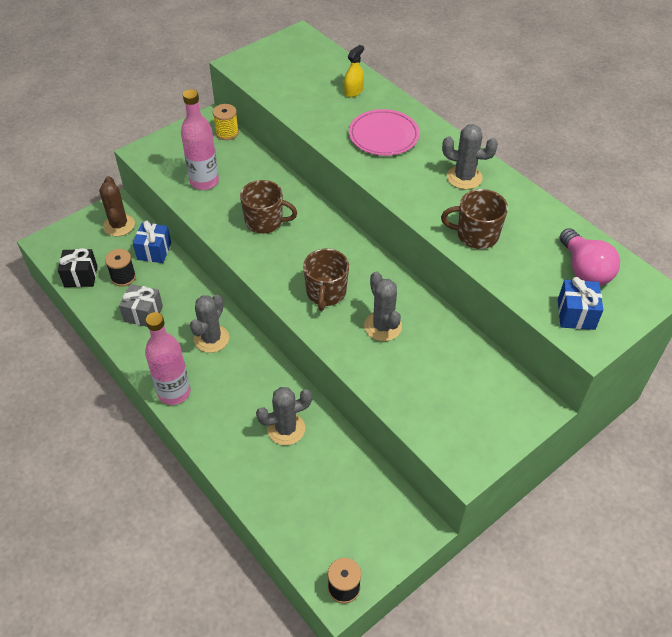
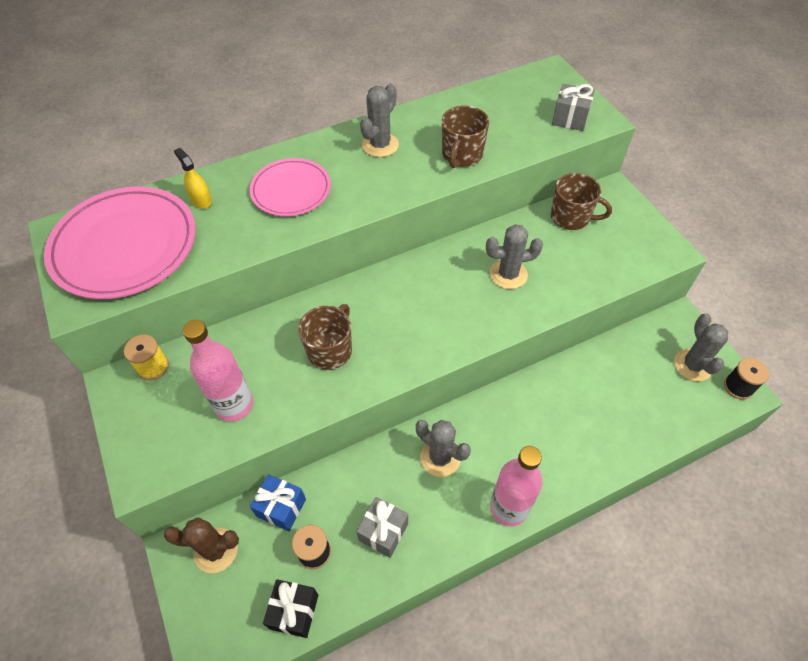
camera: 75 degrees left, 5 degrees up
(286, 429) = (570, 403): grey cactus -> grey cactus (692, 365)
(295, 68) = (125, 246): none -> pink plate
(326, 293) = (454, 312): brown mug -> brown mug (571, 217)
(576, 314) = (570, 118): blue gift -> grey gift
(584, 270) = (520, 101): pink light bulb -> none

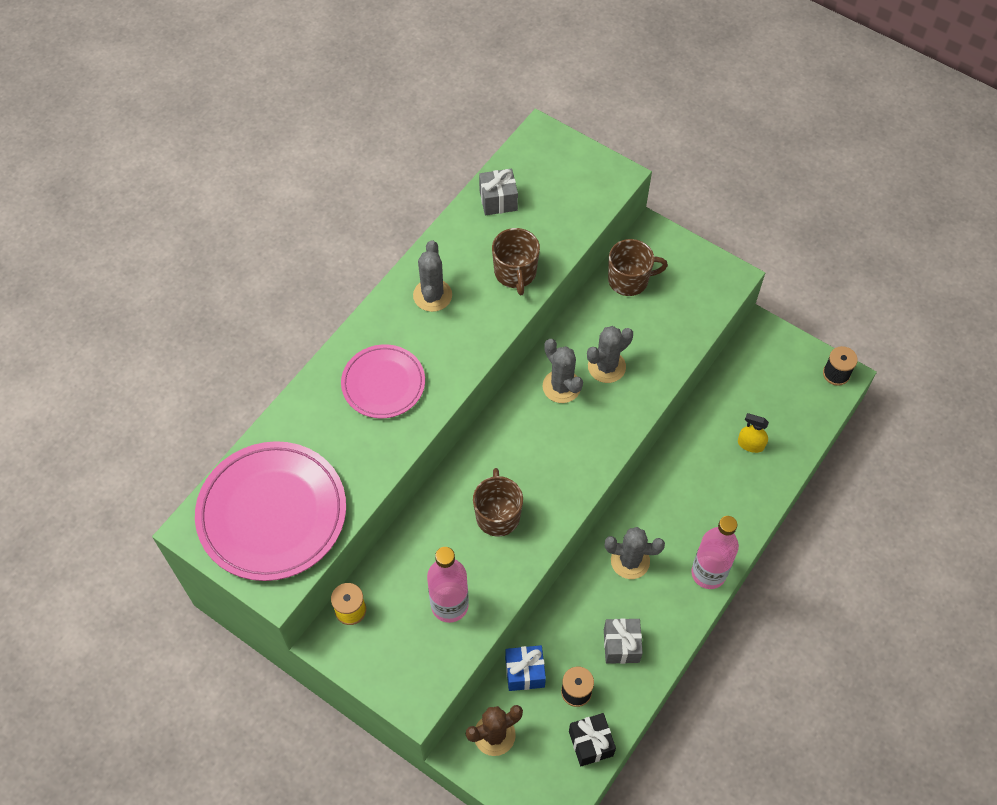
camera: 30 degrees left, 5 degrees up
(201, 200) = (306, 434): yellow spray bottle -> yellow spray bottle (750, 444)
(570, 118) = (589, 187): grey gift -> grey gift (498, 200)
(692, 365) = (791, 371): grey cactus -> grey cactus (561, 386)

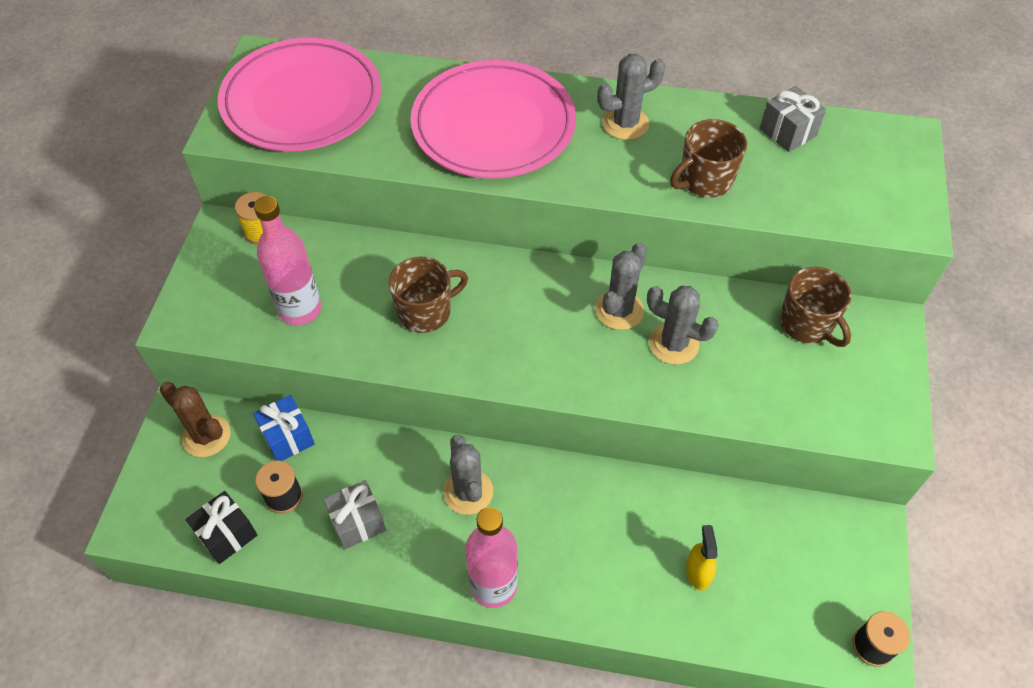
camera: 65 degrees right, 5 degrees down
(383, 383) = (493, 125): pink plate -> pink plate, size x1.69

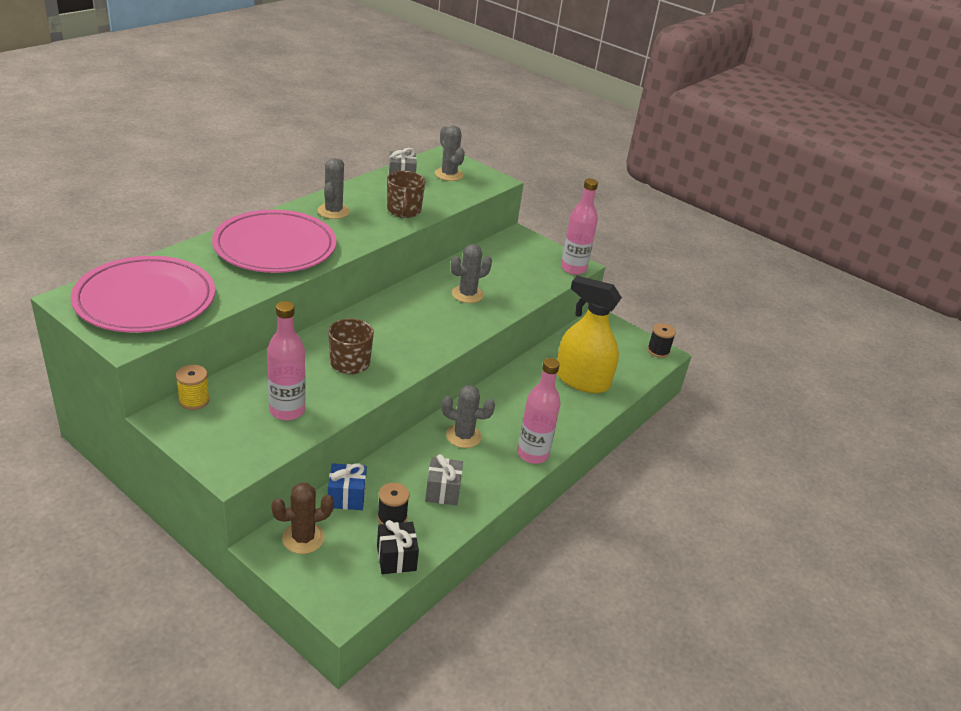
camera: 65 degrees left, 20 degrees down
(619, 310) = (427, 299): grey cactus -> grey cactus (449, 174)
(698, 572) = (582, 380): yellow spray bottle -> yellow spray bottle, size x2.42
(807, 324) = (496, 254): brown mug -> none
(877, 431) = (573, 268): none -> pink bottle

